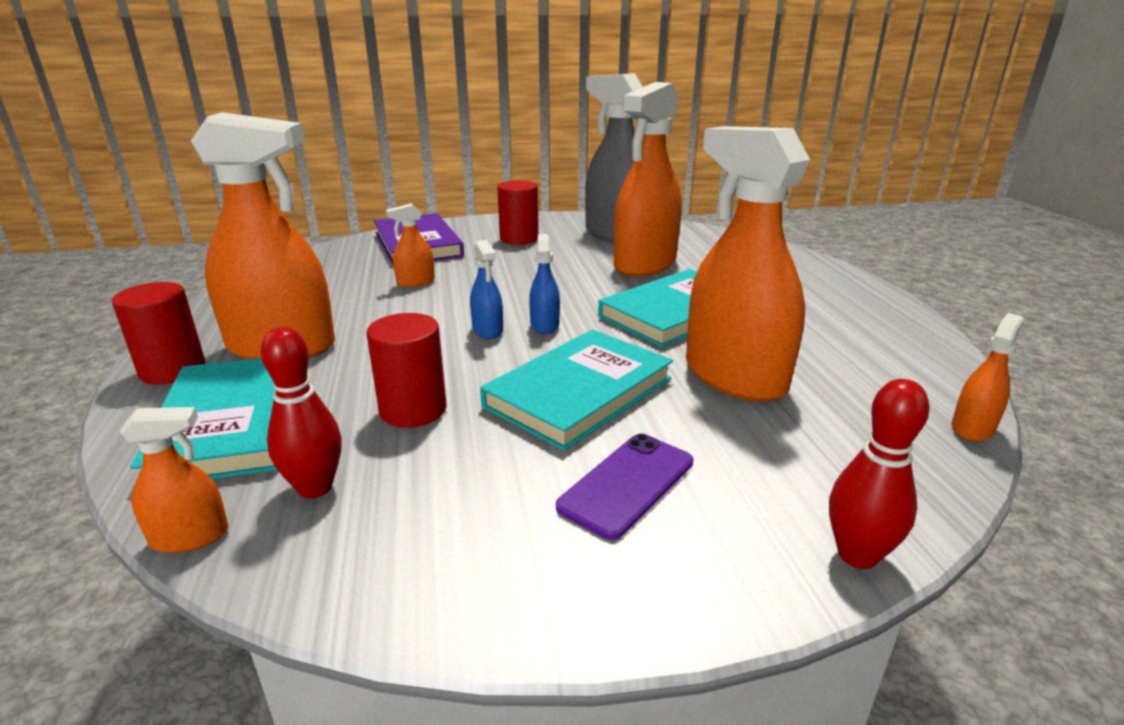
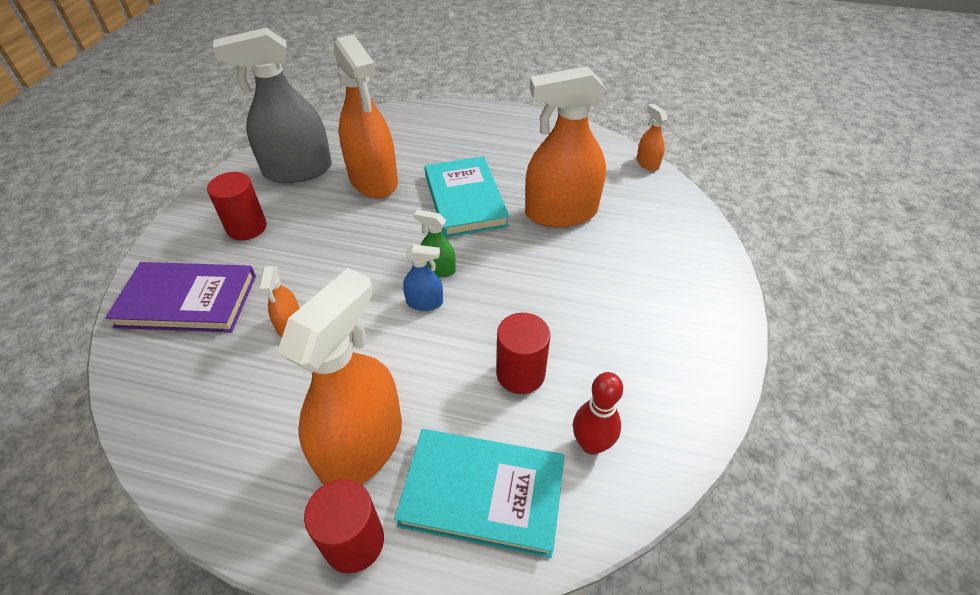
camera: 65 degrees left, 20 degrees up
(190, 537) = (619, 521): orange spray bottle -> none
(544, 325) = (438, 269): blue spray bottle -> green spray bottle
(579, 392) = (543, 284): turquoise book -> none
(627, 484) = (644, 298): purple phone -> none
(857, 555) = (718, 246): red bowling pin -> none

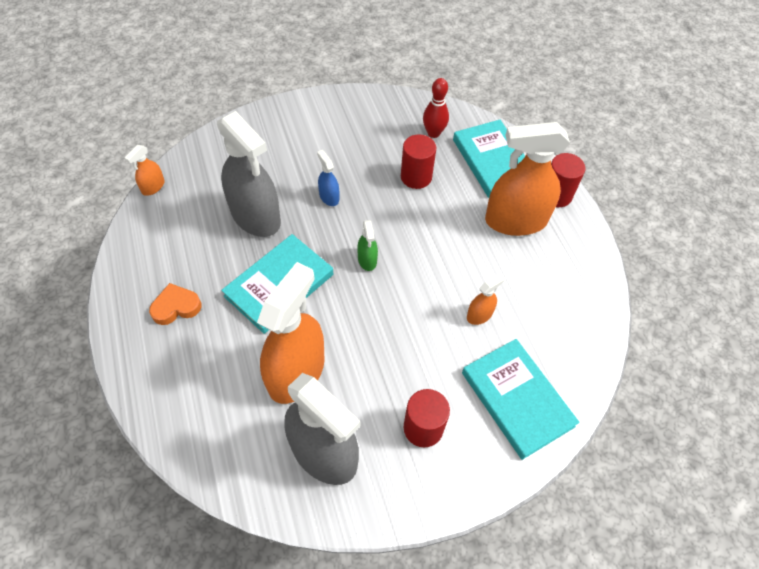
camera: 125 degrees left, 10 degrees up
(187, 300) = (517, 399): purple book -> turquoise book
(424, 302) = (402, 250): blue spray bottle -> blue spray bottle (329, 197)
(496, 141) = (176, 307): none -> orange heart
(561, 213) = (255, 216): orange spray bottle -> grey spray bottle

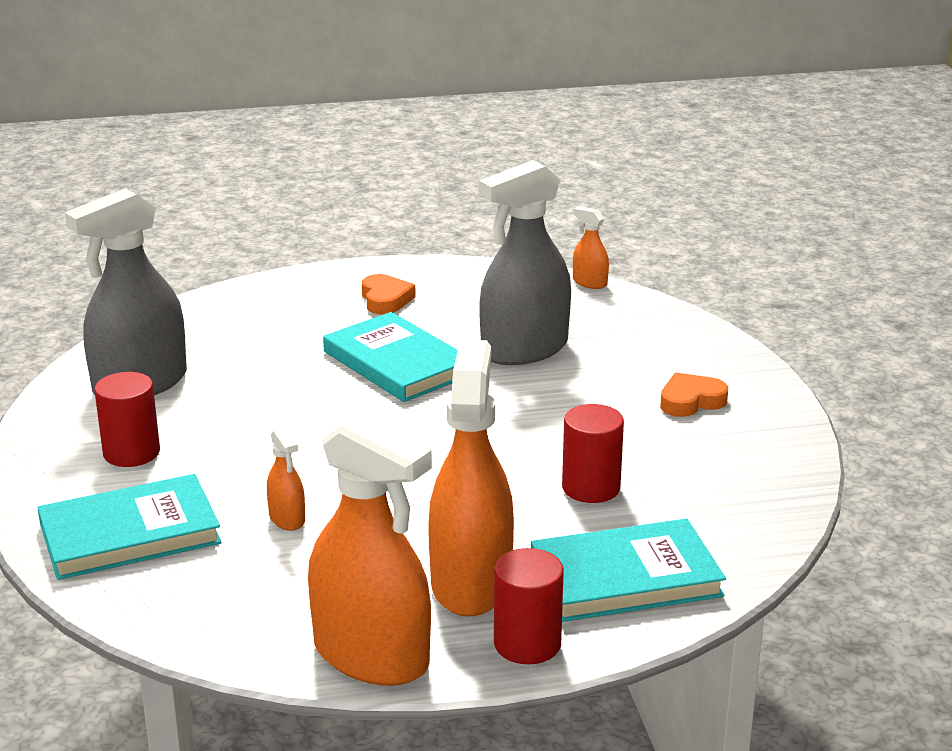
camera: 100 degrees right, 30 degrees down
(296, 372) = (258, 371): orange spray bottle -> orange spray bottle (371, 656)
(316, 136) = (691, 401): none -> orange heart
(329, 197) = (554, 406): blue spray bottle -> none
(367, 259) = (422, 430): green spray bottle -> none
(433, 133) = (703, 516): red bowling pin -> none

